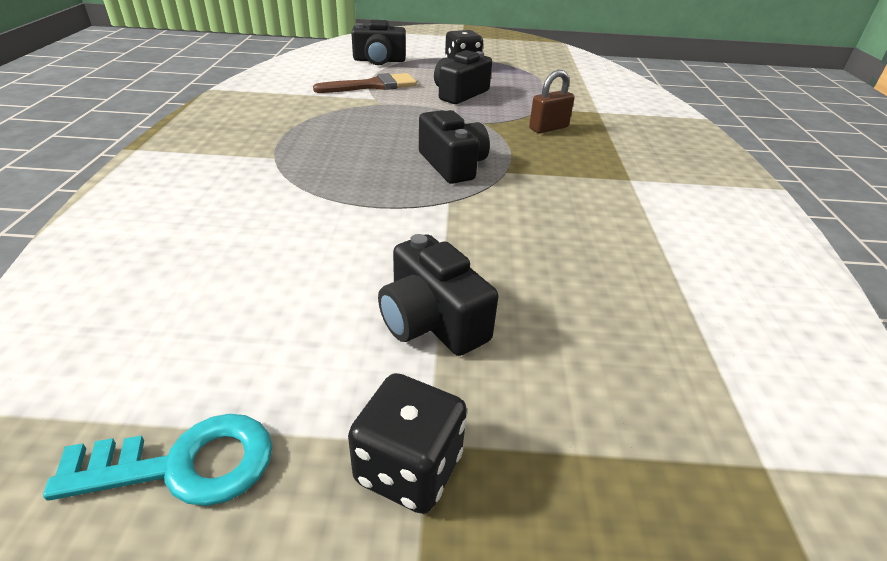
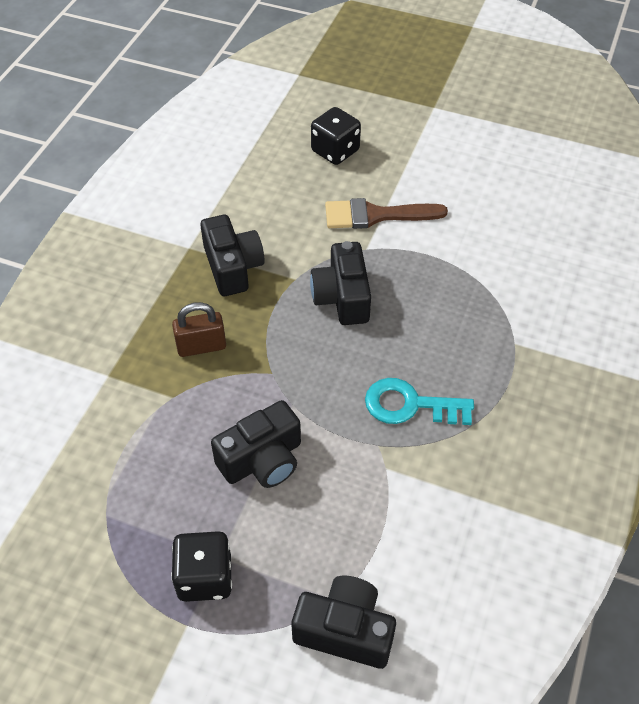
camera: 160 degrees left, 15 degrees up
(184, 465) = (535, 118): turquoise key -> turquoise key (410, 405)
(373, 86) = (379, 512): brown brush -> brown brush (375, 215)
(408, 468) = (444, 100): black dice -> black dice (335, 151)
(432, 321) = (414, 156): black camera -> black camera (233, 267)

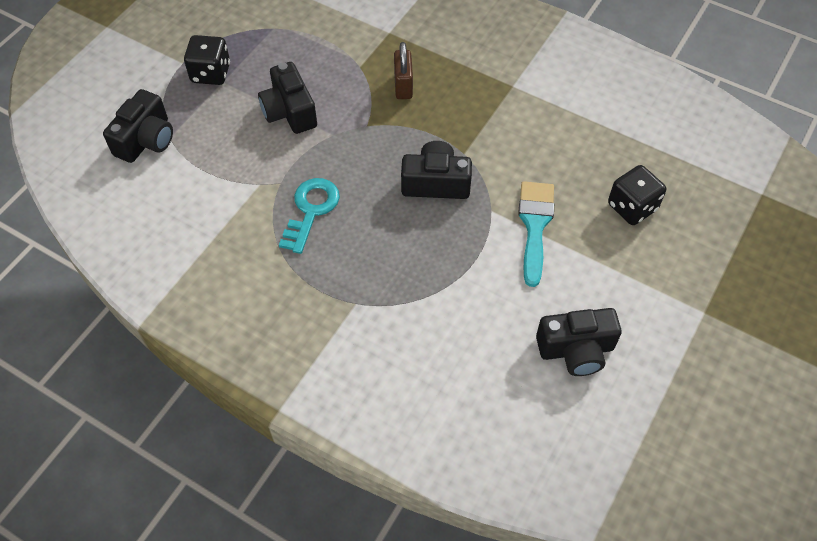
camera: 100 degrees right, 5 degrees up
(233, 267) = (484, 112): black camera -> black camera (576, 350)
(375, 215) = (535, 225): brown brush -> turquoise brush

